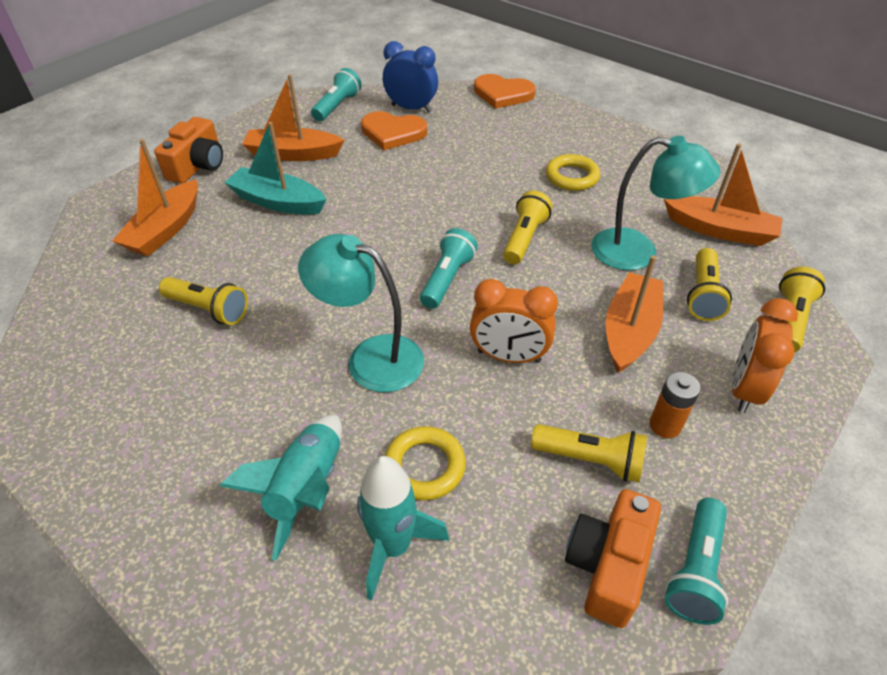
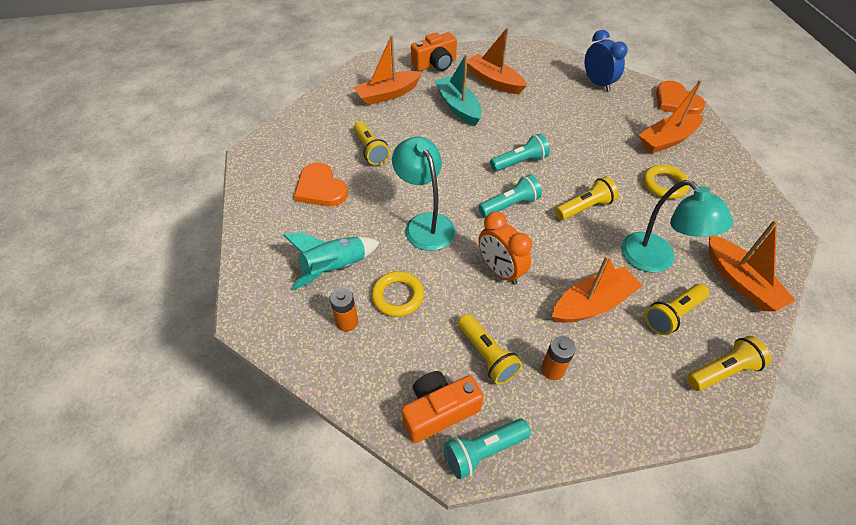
camera: 40 degrees right, 5 degrees up
(337, 106) = (550, 61): turquoise flashlight -> turquoise flashlight (519, 162)
(393, 133) = (568, 95): orange heart -> orange heart (320, 188)
(393, 546) = (347, 322): turquoise rocket -> orange battery
(531, 133) = (667, 140): none -> orange boat
(744, 389) = (631, 387): orange clock -> none

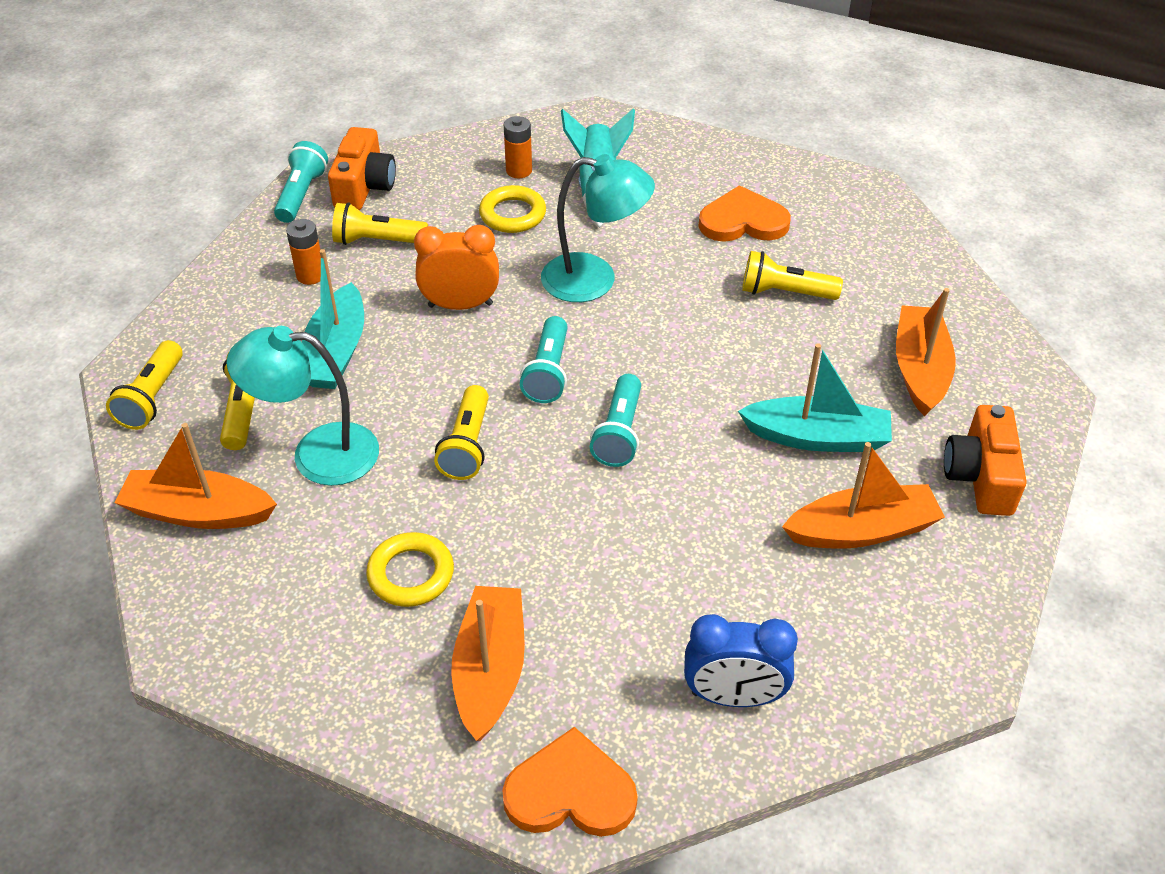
camera: 125 degrees right, 5 degrees down
(592, 303) = (336, 352): orange boat -> turquoise boat

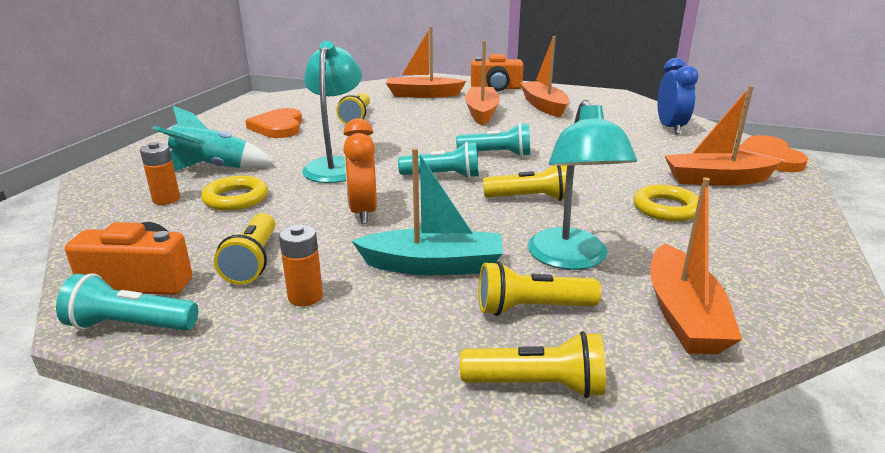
camera: 95 degrees left, 20 degrees down
(817, 437) = (481, 112): turquoise boat -> orange boat

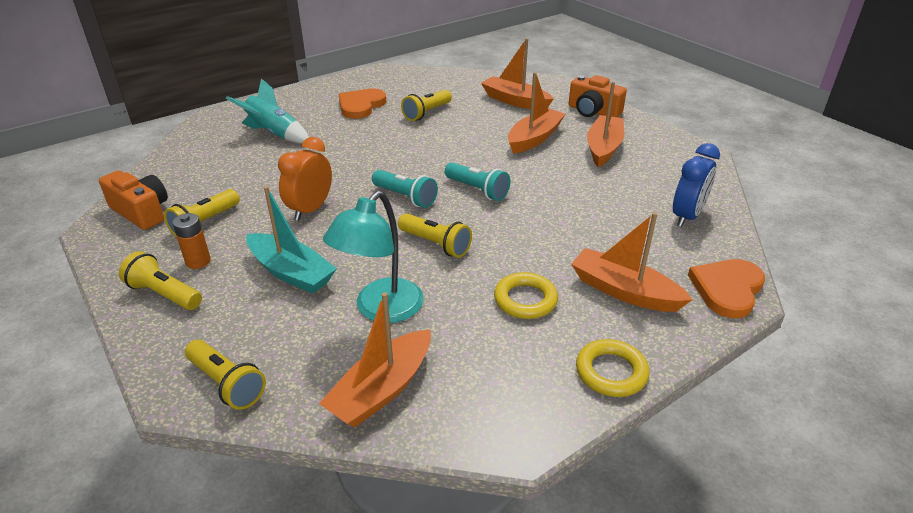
camera: 35 degrees right, 10 degrees up
(130, 326) = (105, 241): turquoise flashlight -> none
(166, 199) = (219, 153): orange battery -> none
(236, 198) = (255, 167): yellow ring -> yellow ring (611, 372)
(336, 166) = (349, 159): turquoise lamp -> none
(531, 308) = (299, 333): yellow flashlight -> yellow flashlight (164, 294)

